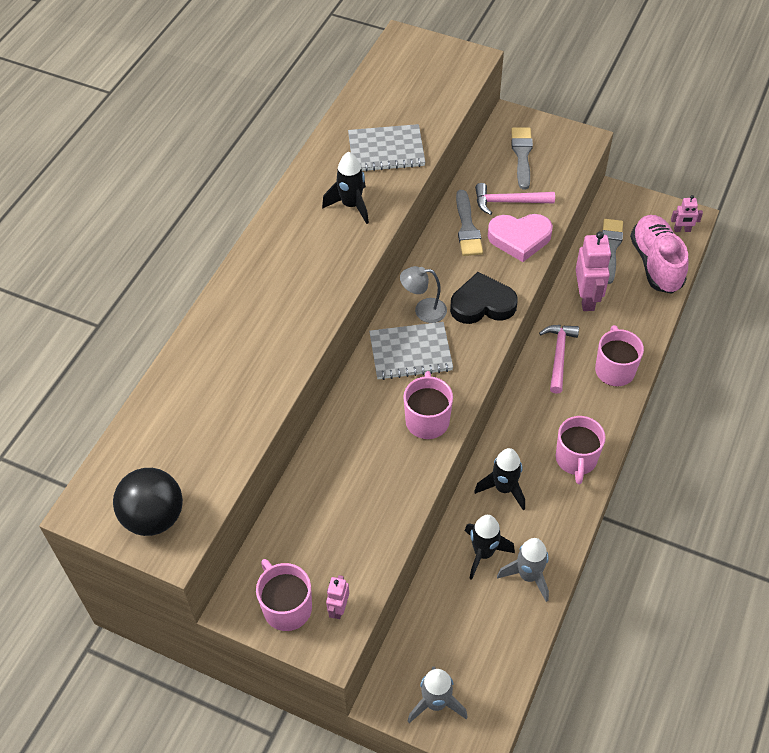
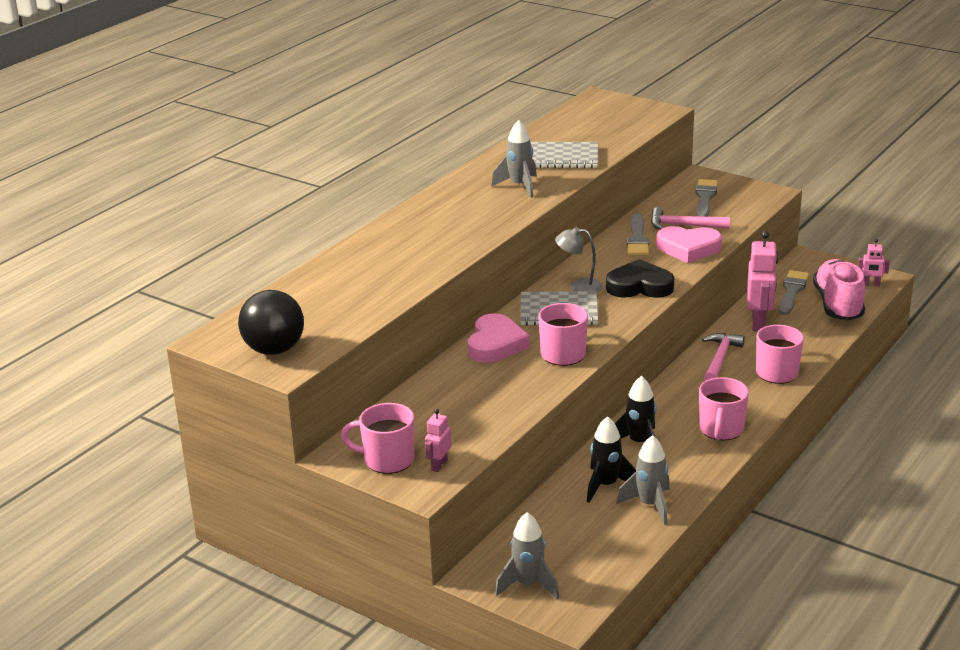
camera: 10 degrees right, 25 degrees down
(286, 607) = (387, 460): pink mug -> pink mug turned 60 degrees counterclockwise
(351, 205) = (519, 186): black rocket -> grey rocket
(358, 412) = (495, 344): none -> pink heart

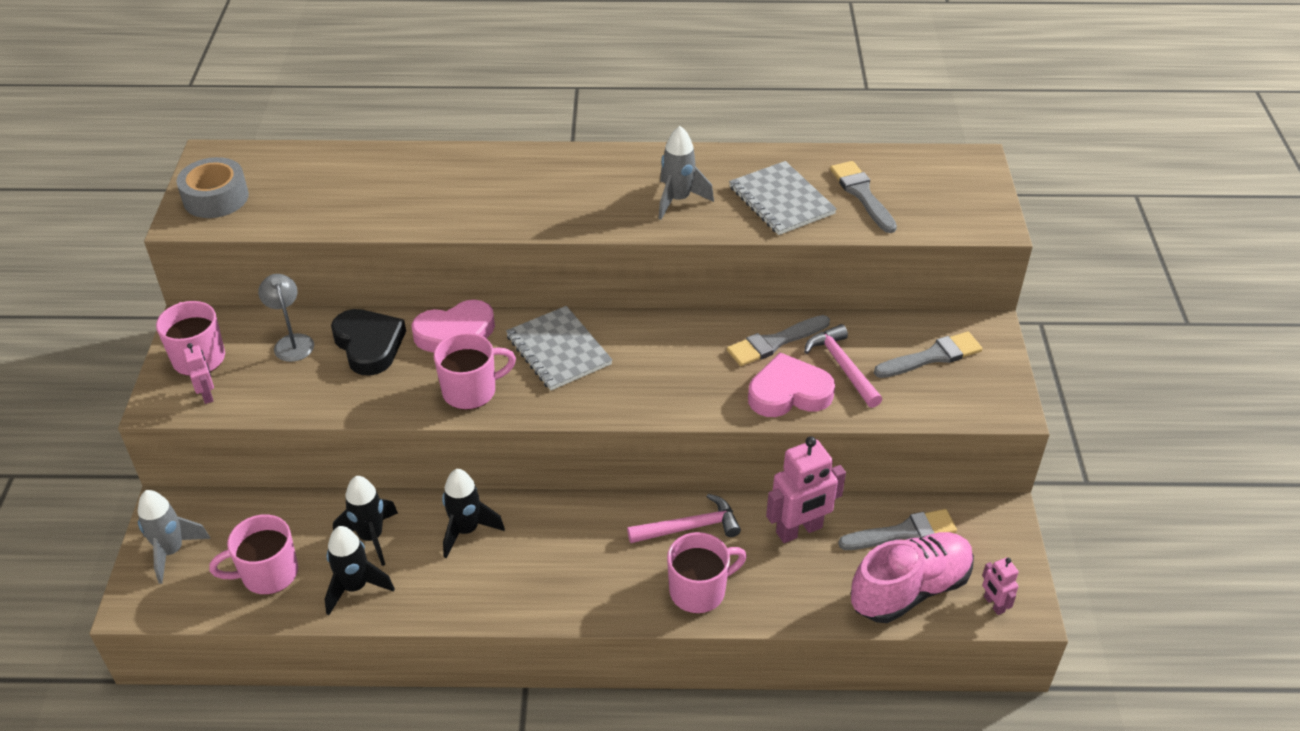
camera: 55 degrees right, 15 degrees up
(274, 350) = (216, 198): black ball -> grey tape
(439, 465) = (207, 395): pink robot -> pink robot turned 75 degrees clockwise
(579, 286) = (624, 343): grey lamp -> grey lamp (292, 342)
(588, 134) = (862, 194): none -> grey brush
(639, 286) = (663, 389): black heart -> black heart (369, 345)
(650, 505) = (355, 587): grey rocket -> black rocket
(688, 248) = (789, 393): pink heart -> pink heart turned 105 degrees clockwise
(721, 430) = (538, 588): pink mug -> pink mug (268, 574)

